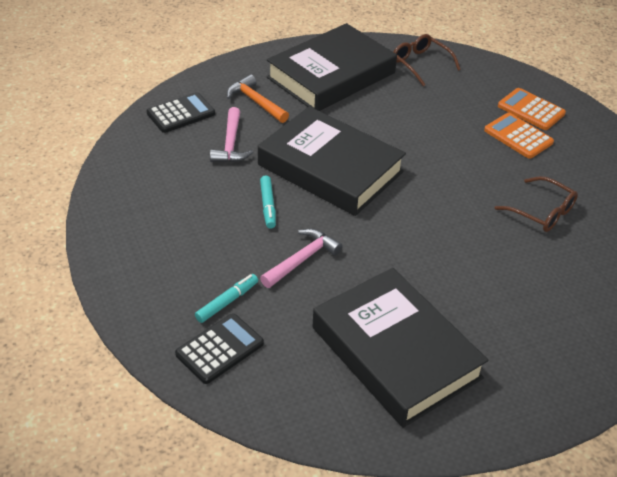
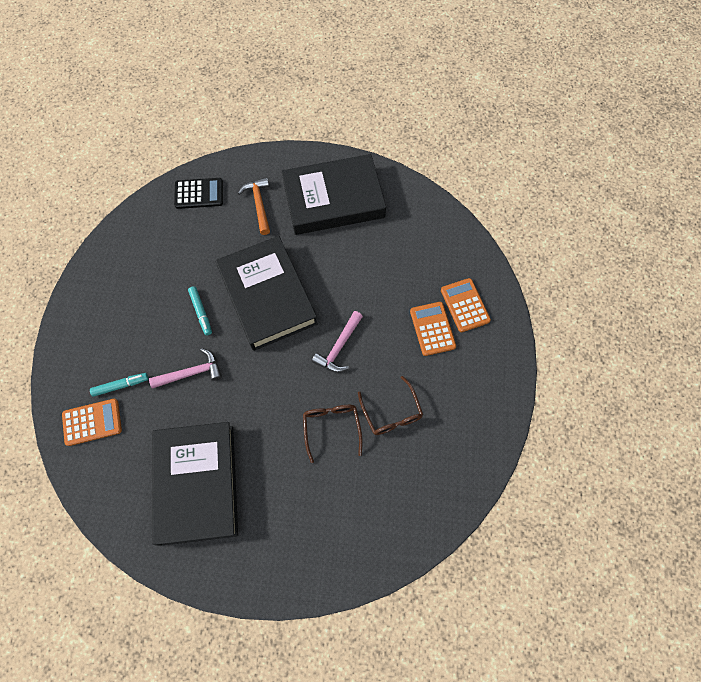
camera: 30 degrees right, 25 degrees up
(220, 349) = (92, 422): black calculator -> orange calculator
(231, 144) = (214, 240): pink hammer -> pink hammer (339, 347)
(268, 206) = (201, 312): turquoise marker -> turquoise marker turned 45 degrees counterclockwise
(421, 64) = (413, 216): brown glasses -> brown glasses (332, 428)

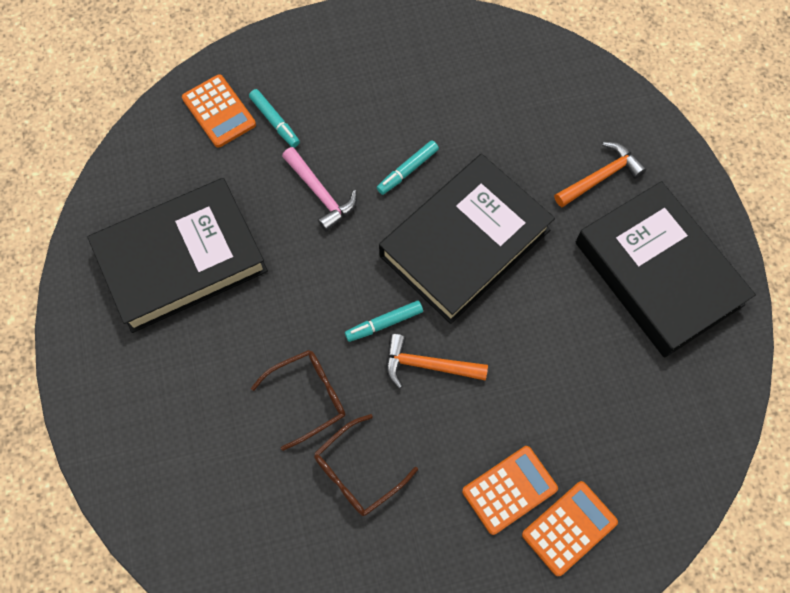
camera: 70 degrees right, 0 degrees up
(199, 194) = (580, 96): black calculator -> none
(301, 363) = (384, 323): none -> turquoise marker
(339, 347) = (428, 365): pink hammer -> orange hammer

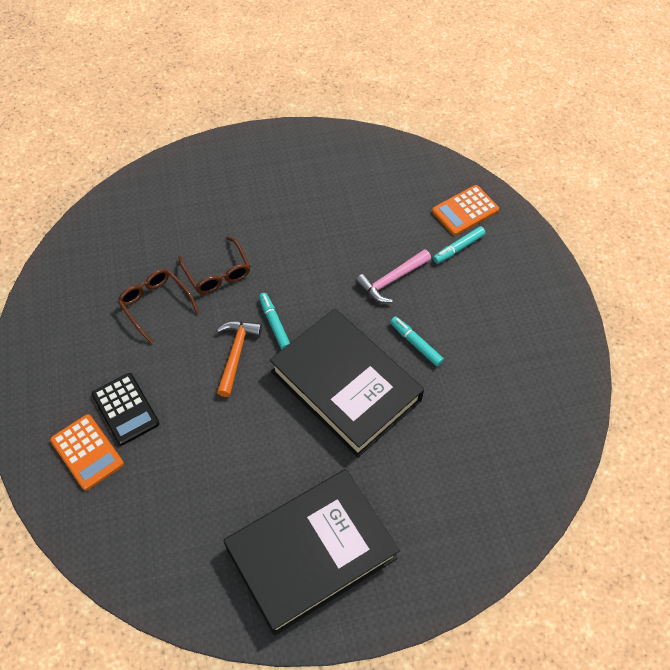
camera: 90 degrees right, 10 degrees down
(181, 259) = (334, 193): black book -> none
(509, 490) = (125, 409): orange calculator -> black calculator
(600, 177) = (415, 508): orange hammer -> none

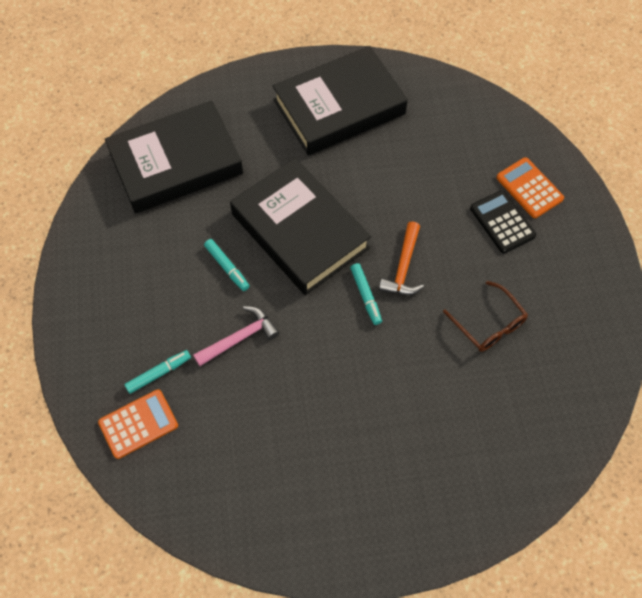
camera: 175 degrees left, 5 degrees up
(217, 273) = (427, 358): brown glasses -> none
(498, 459) = (176, 163): none -> black book

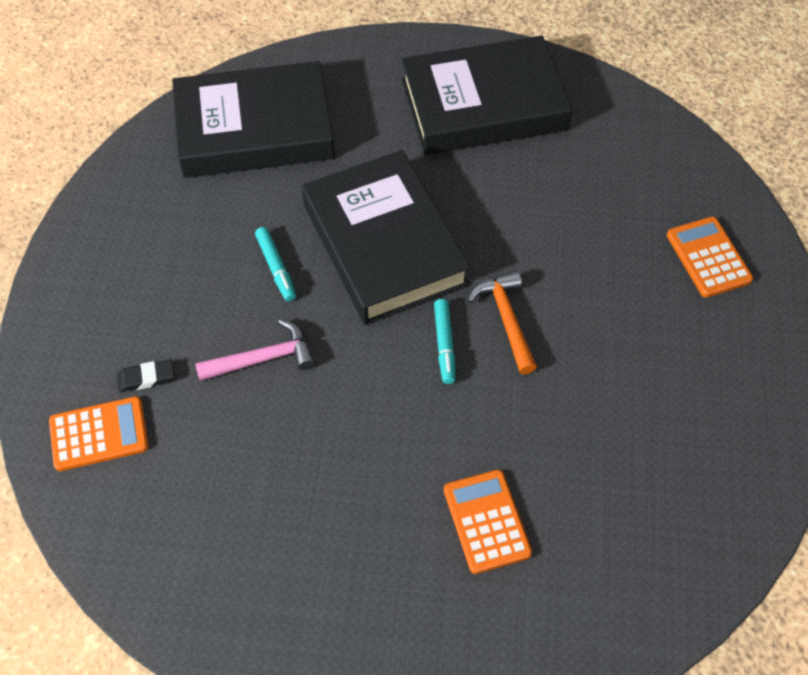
camera: 15 degrees right, 5 degrees down
(159, 373) = (146, 378): turquoise marker -> black eraser
(403, 267) = (506, 319): orange hammer -> orange hammer turned 135 degrees clockwise
(433, 416) = (486, 521): none -> orange calculator
(488, 324) = (600, 419): brown glasses -> none
(502, 222) = (658, 292): black calculator -> none

